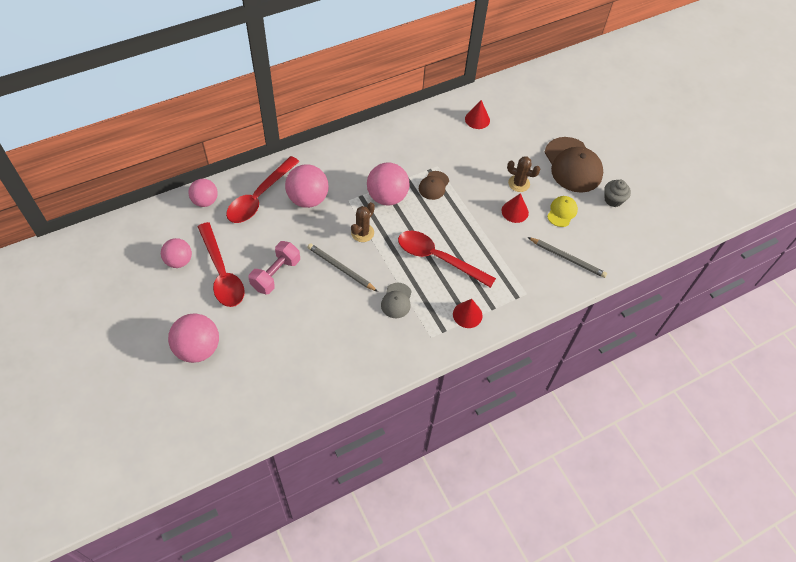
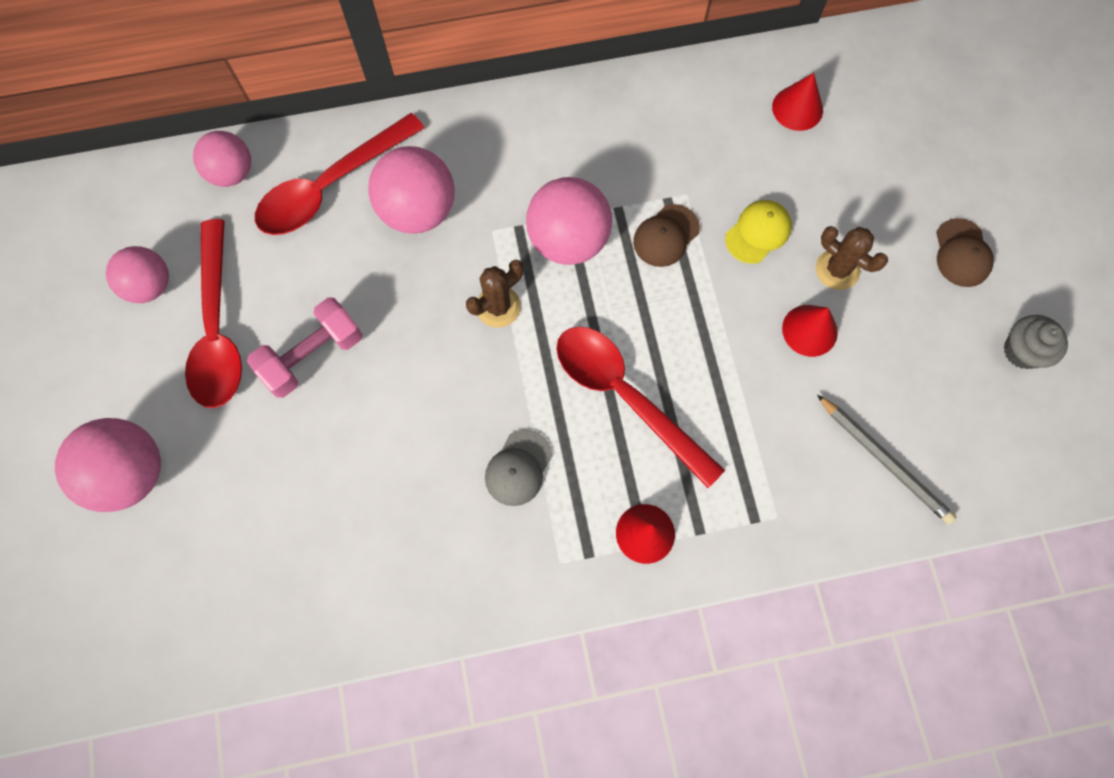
camera: 20 degrees right, 15 degrees up
(340, 268) = (434, 373): grey pencil -> none
(562, 212) = (905, 354): yellow cap -> yellow cap (758, 232)
(573, 165) = (962, 253): brown cap -> brown cap, size x0.51

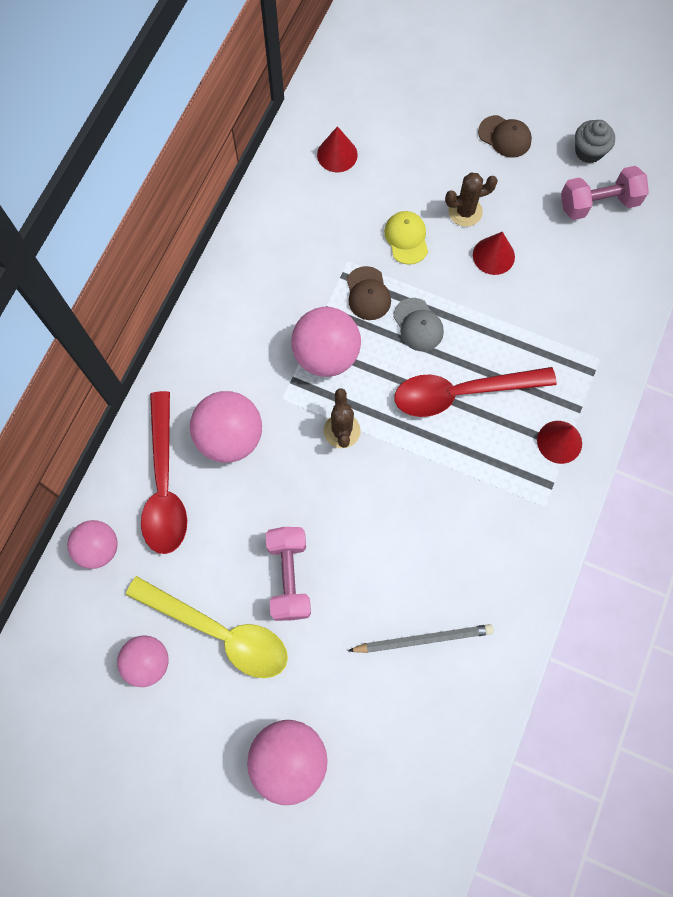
camera: 55 degrees left, 0 degrees up
(218, 328) = (219, 632): red spoon -> yellow spoon
(518, 468) = (464, 491): grey cap -> grey cap (418, 325)
(884, 460) = (604, 274): grey pencil -> grey pencil (423, 639)
(966, 401) = (598, 203): none -> pink dumbbell

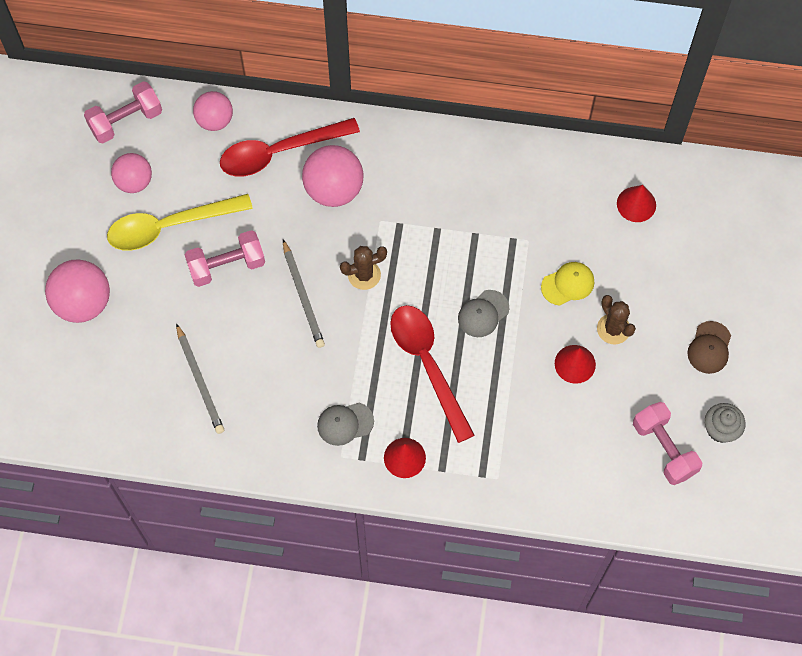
camera: 75 degrees right, 5 degrees down
(62, 655) = (126, 121): none -> pink dumbbell
(219, 632) = (169, 226): yellow spoon -> yellow spoon turned 60 degrees clockwise
(326, 355) = (430, 245): pink ball -> none
(349, 501) = (303, 296): none -> grey pencil
(368, 294) = (501, 265): brown cap -> none
(509, 492) = (345, 423): none -> grey cap

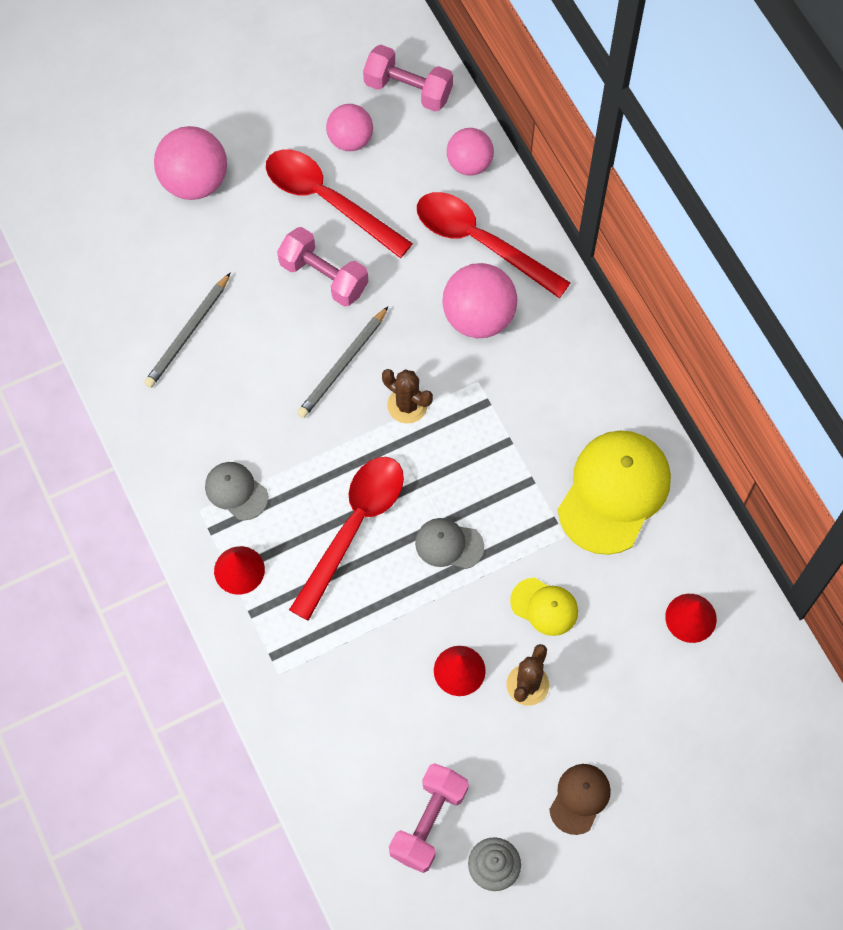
camera: 55 degrees right, 0 degrees up
(169, 226) = (327, 200): yellow spoon -> red spoon
(520, 191) = (614, 492): none -> yellow cap
(709, 348) = (579, 798): brown cap -> brown cap turned 135 degrees clockwise

